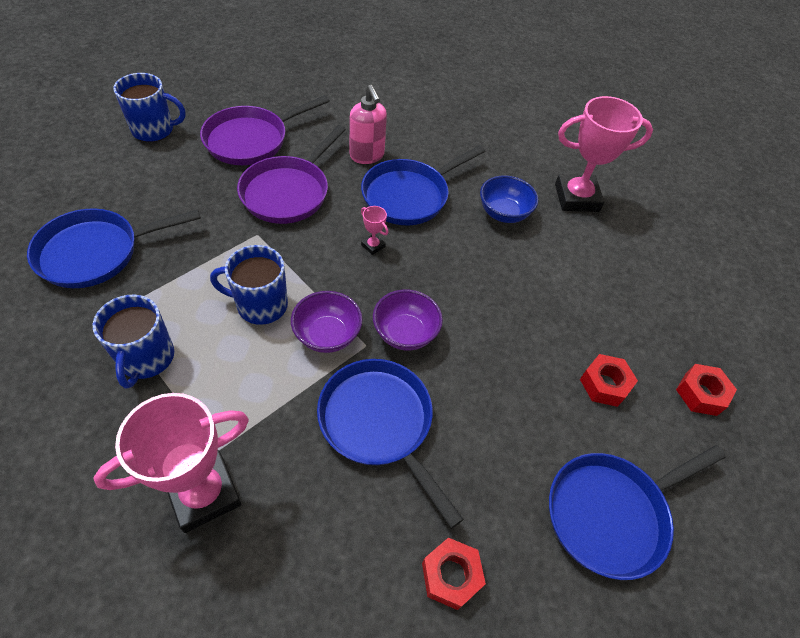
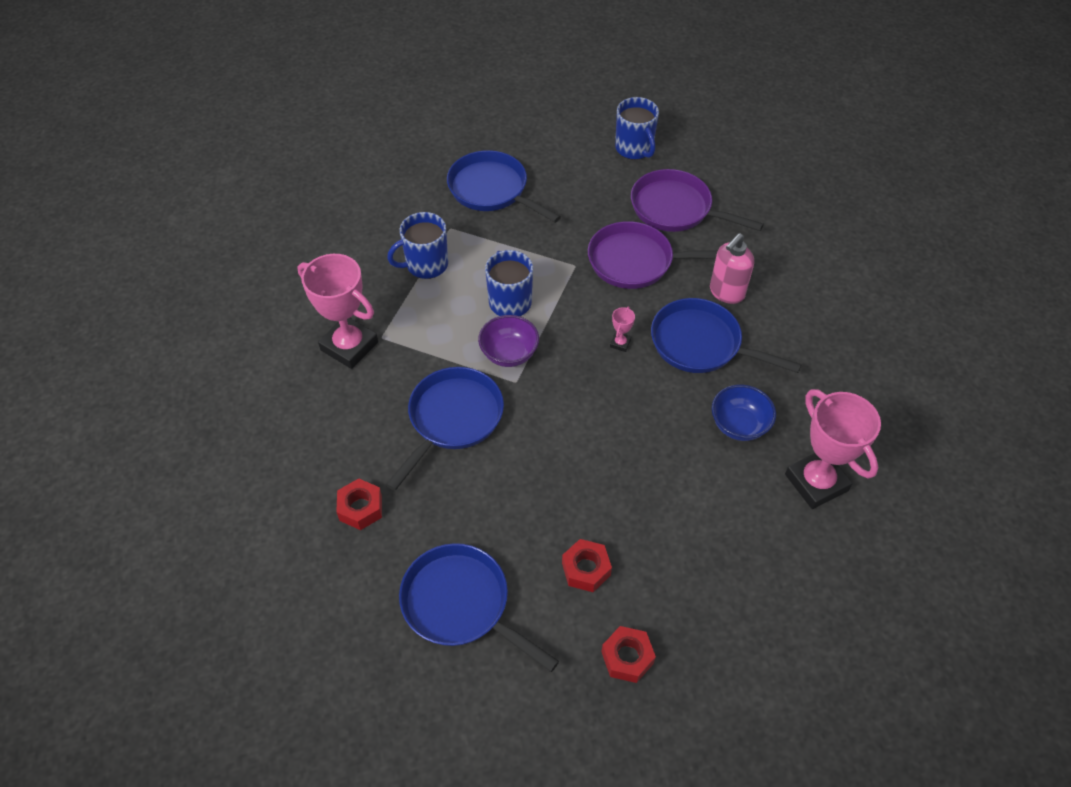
camera: 70 degrees right, 0 degrees up
(405, 333) = (544, 402): purple bowl -> none

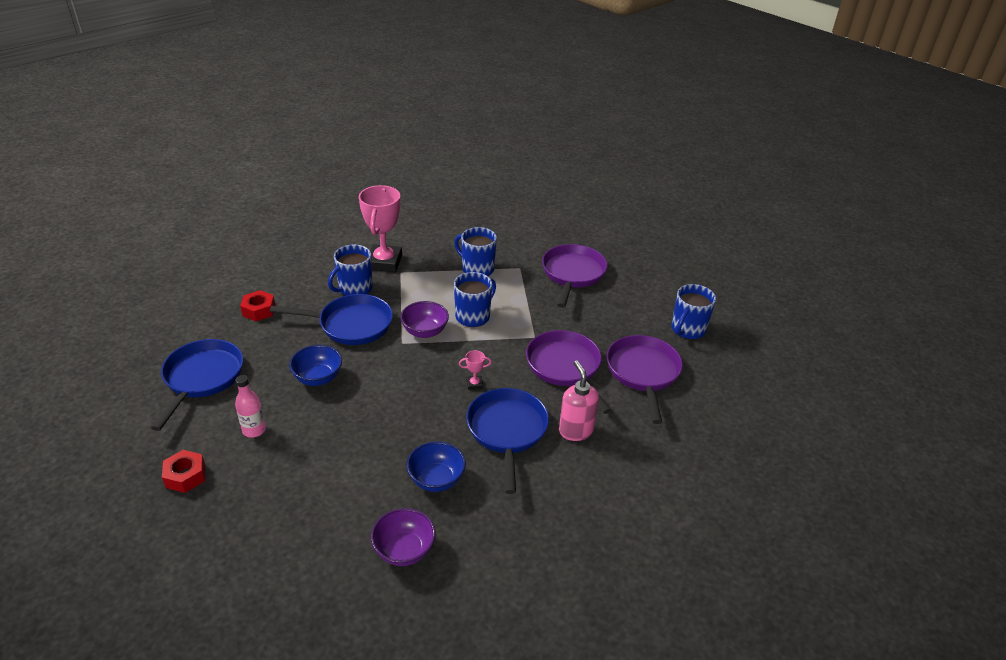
camera: 60 degrees right, 15 degrees down
(384, 394) = (354, 289): none -> blue mug
(492, 190) = (572, 274): blue pan -> purple pan
(530, 481) = (318, 378): none -> blue bowl
(586, 569) = (254, 430): red nut -> pink bottle
(726, 292) = (575, 430): pink soap dispenser -> pink soap dispenser turned 60 degrees clockwise
(816, 482) = (404, 550): pink trophy -> purple bowl

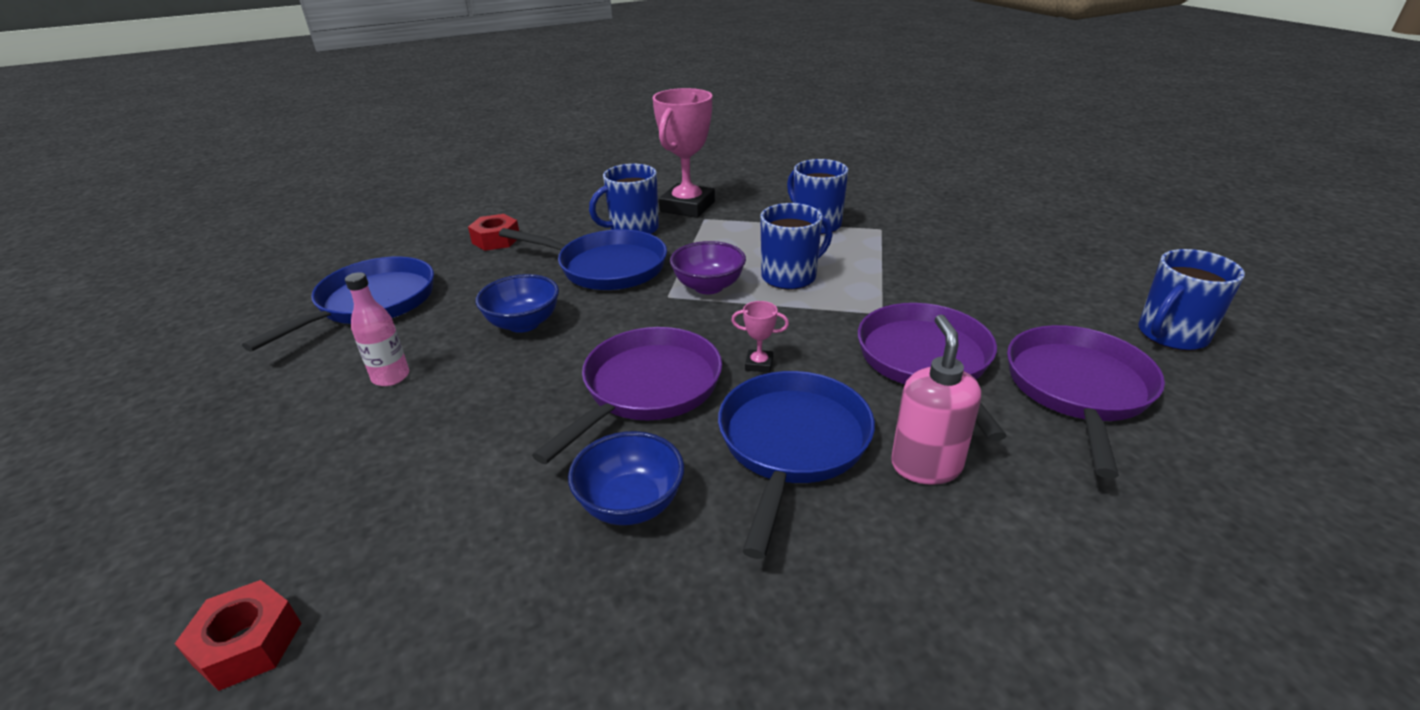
camera: 20 degrees right, 5 degrees down
(185, 476) = (252, 423): red nut -> red nut (248, 644)
(404, 550) = (507, 629): purple bowl -> none
(572, 274) = (964, 243): purple pan -> purple pan (647, 389)

